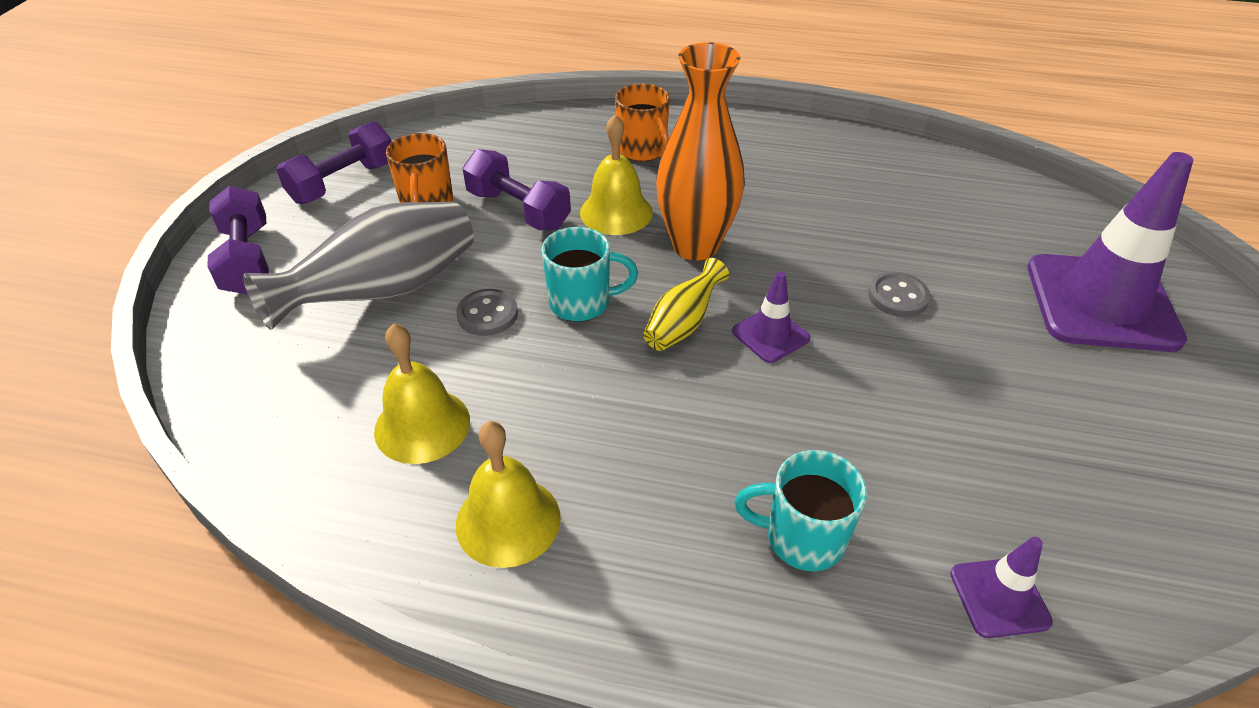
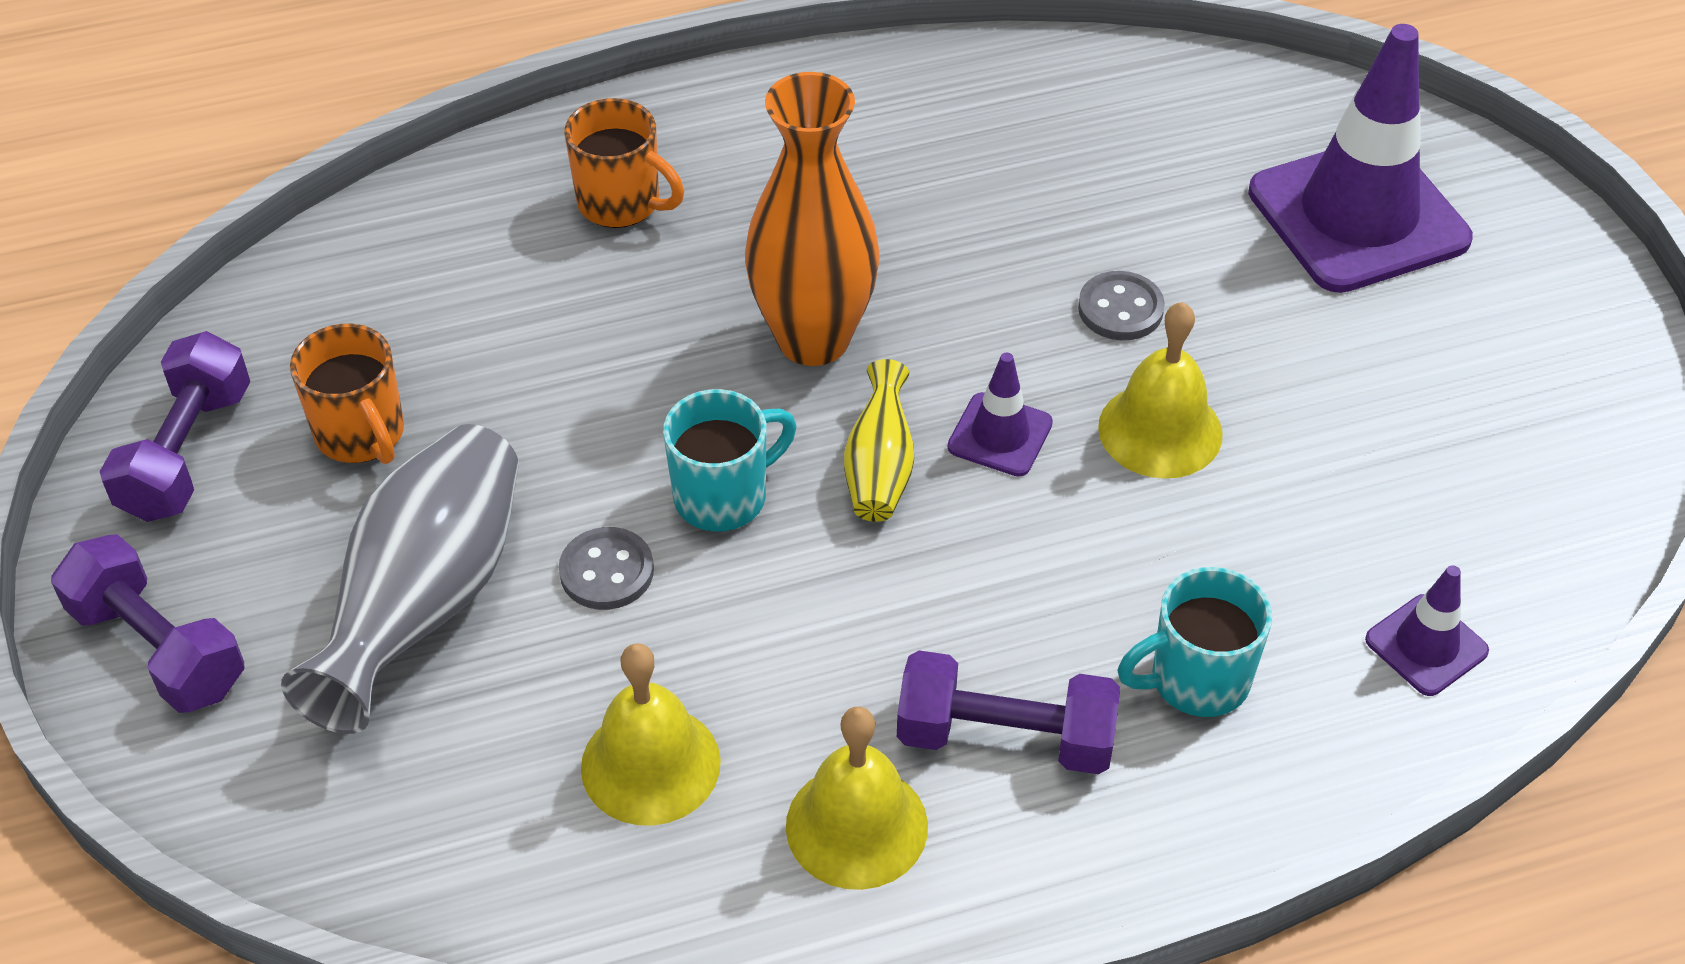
camera: 30 degrees left, 5 degrees up
(518, 210) = (513, 385): purple dumbbell -> purple dumbbell (1005, 737)
(616, 212) = (662, 330): yellow bell -> yellow bell (1160, 430)

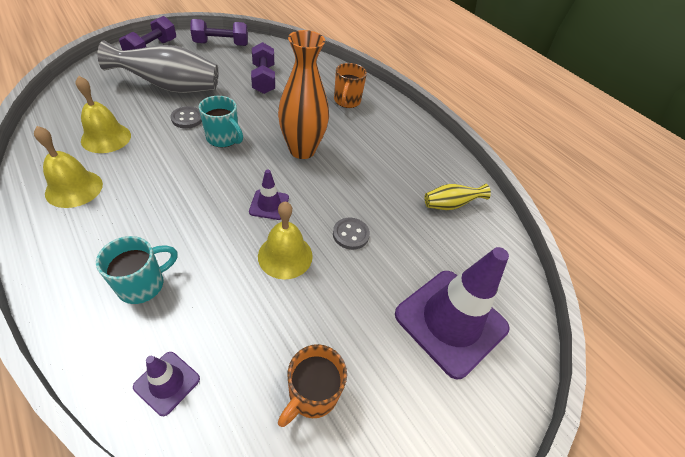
camera: 65 degrees right, 0 degrees up
(361, 435) = (234, 68): orange mug -> orange mug (312, 394)
(879, 469) = (244, 174): yellow vase -> yellow vase (450, 205)
(1005, 737) = (113, 224): purple dumbbell -> purple dumbbell (263, 79)
(1196, 680) = (143, 284): turquoise mug -> turquoise mug turned 90 degrees clockwise

